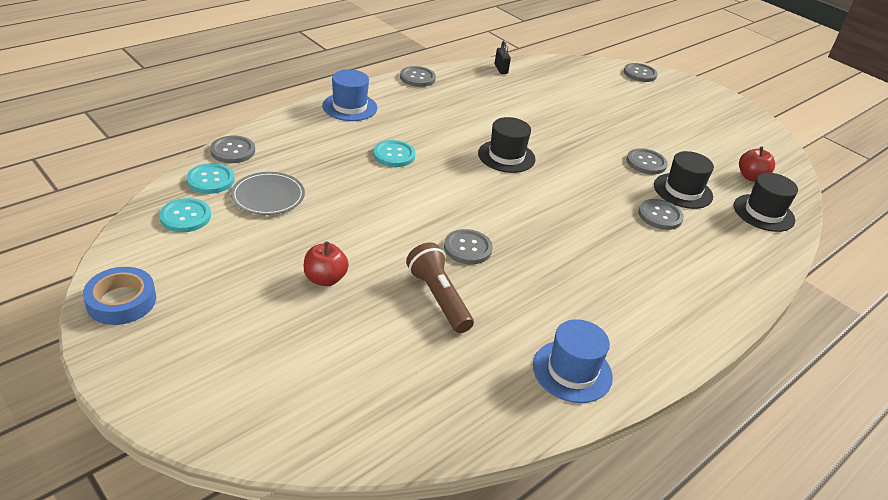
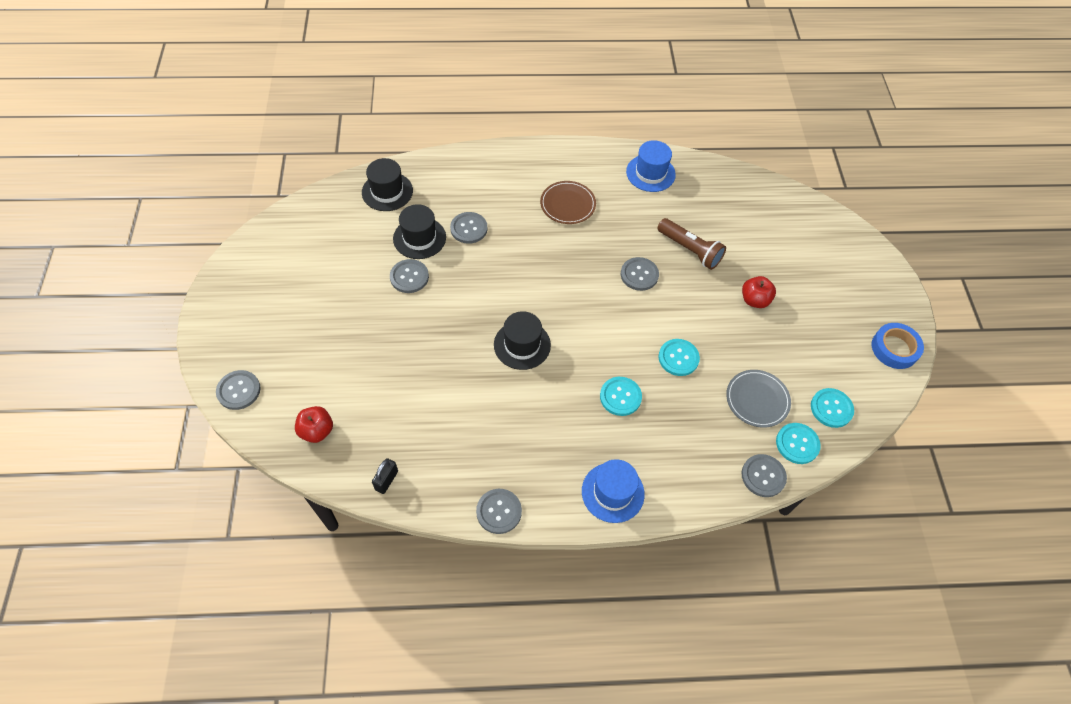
camera: 140 degrees left, 20 degrees up
(367, 197) = (678, 358): none -> turquoise button
(438, 298) = (690, 250): brown flashlight -> brown flashlight turned 60 degrees counterclockwise
(611, 282) = (567, 204): none -> brown plate
(751, 177) = (344, 220): red apple -> red apple (317, 431)

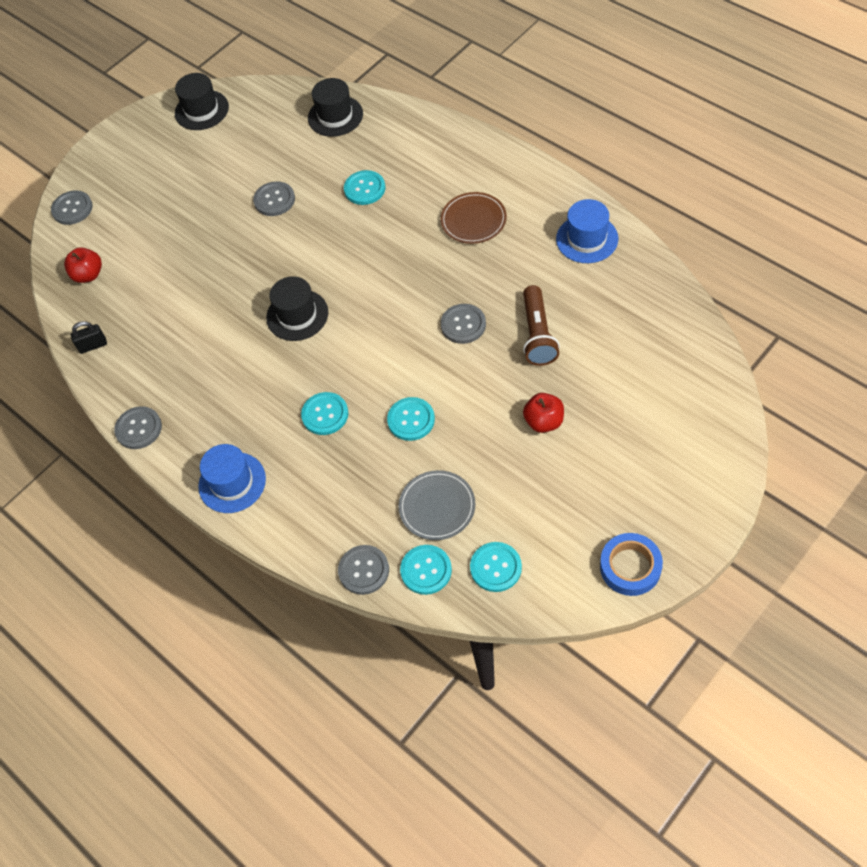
camera: 55 degrees right, 0 degrees up
(419, 238) = (317, 172): black hat -> black hat (201, 110)
(469, 228) = (364, 189): grey button -> turquoise button

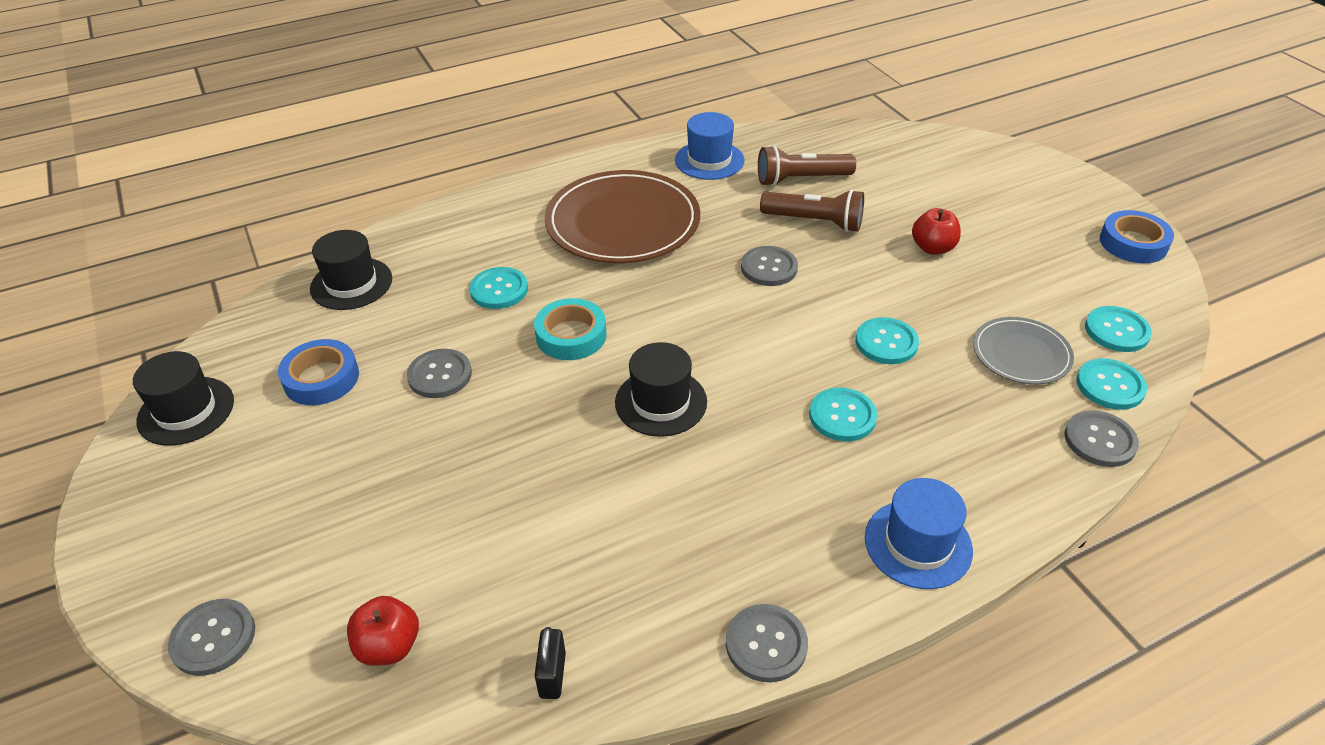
camera: 75 degrees left, 15 degrees down
(249, 150) = (321, 378): none -> blue tape
(337, 245) = (571, 335): none -> turquoise tape
(473, 220) = (623, 222): brown plate -> brown plate, size x1.88
(594, 307) = (801, 179): none -> brown flashlight

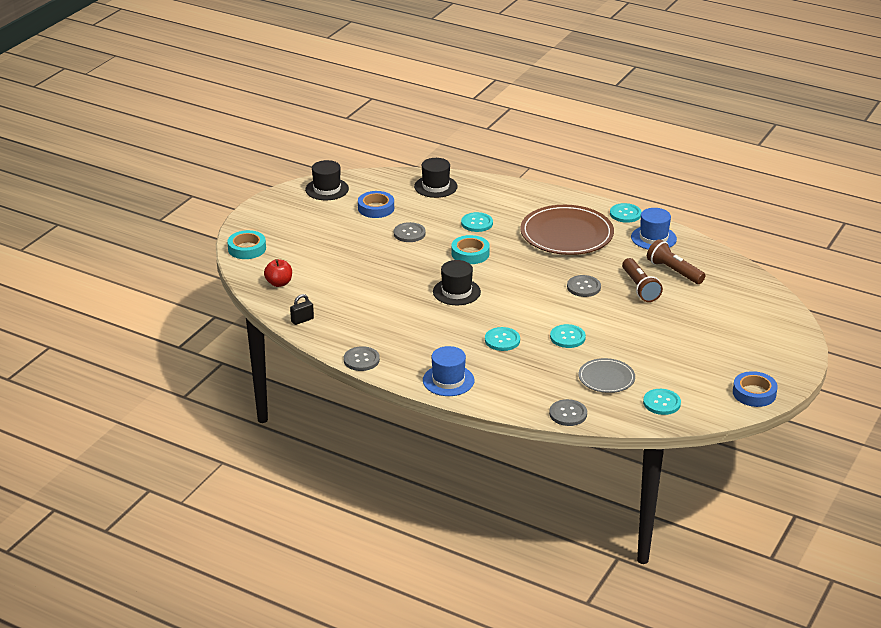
camera: 55 degrees right, 10 degrees down
(213, 638) = (247, 249): grey button -> turquoise tape
(933, 248) = (663, 330): red apple -> none
(1110, 386) = (613, 409): turquoise button -> turquoise button (625, 214)

